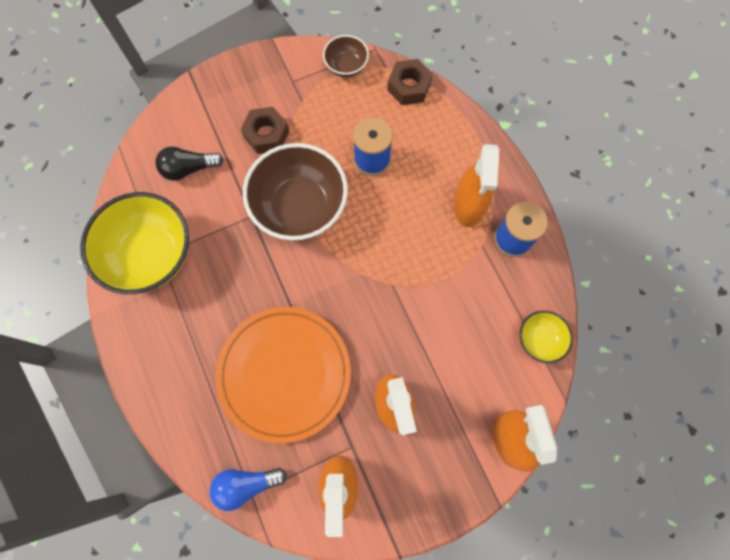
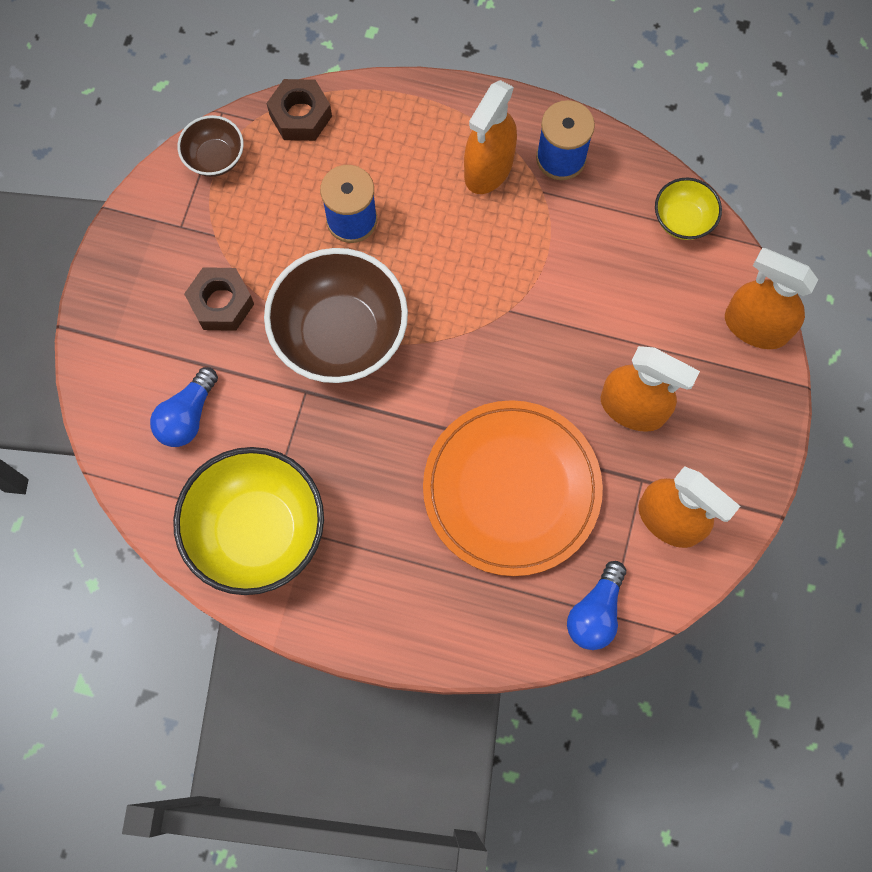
camera: 50 degrees left, 0 degrees up
(189, 169) = (187, 416): black light bulb -> blue light bulb
(468, 205) = (488, 168): orange spray bottle -> orange spray bottle turned 75 degrees clockwise

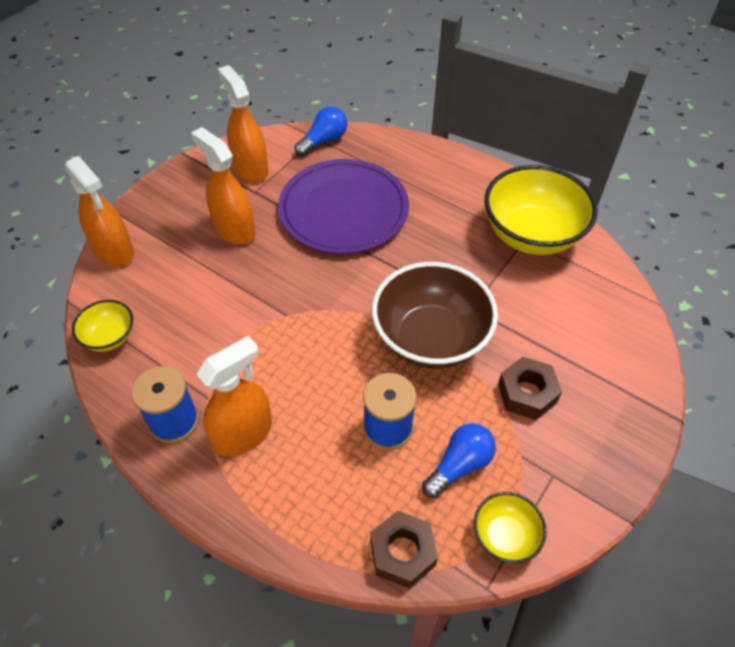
camera: 160 degrees left, 20 degrees down
(187, 416) = (572, 318): blue light bulb -> blue light bulb (459, 465)
(215, 158) = (505, 536): brown bowl -> yellow bowl
(512, 489) = (343, 210): orange plate -> purple plate

